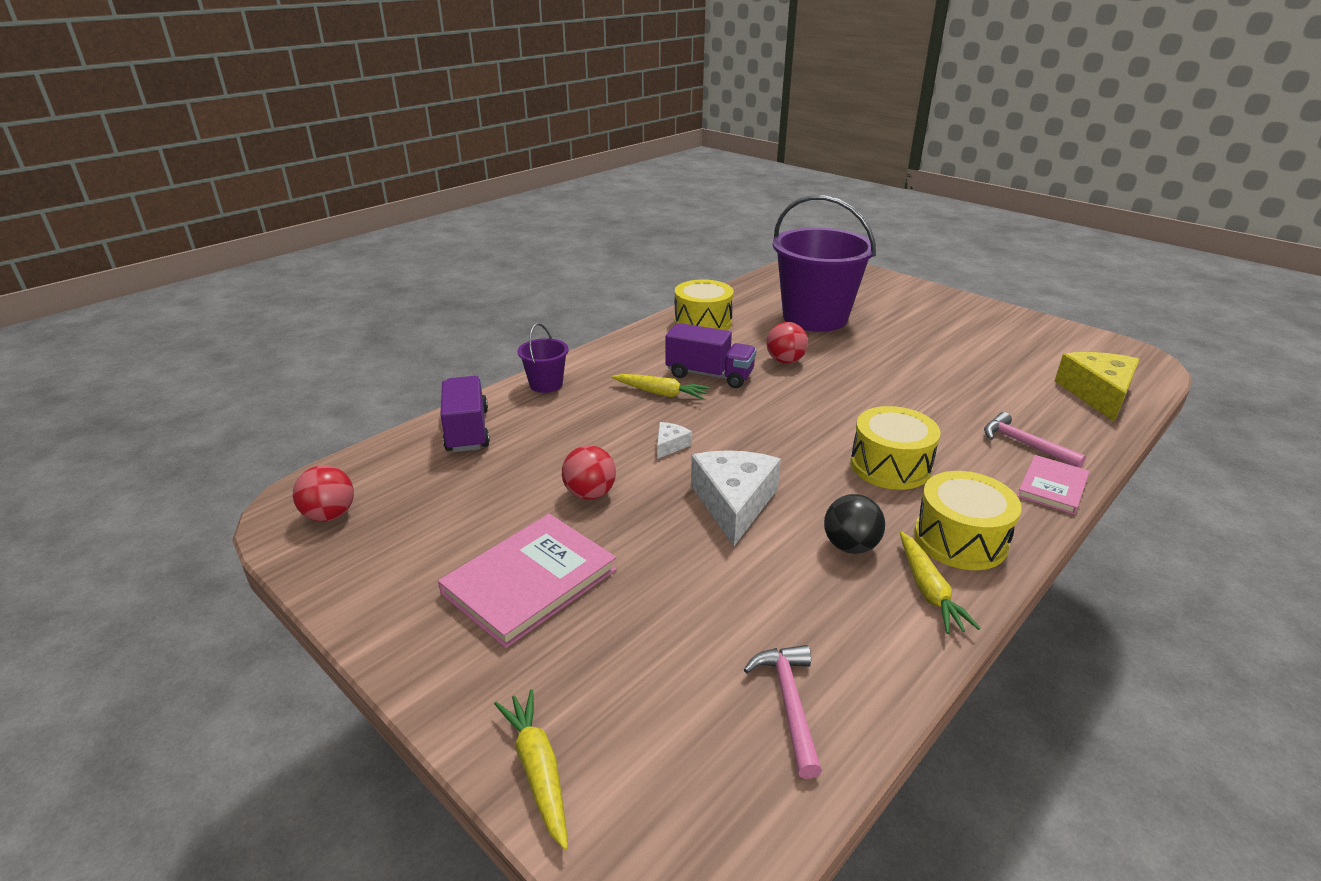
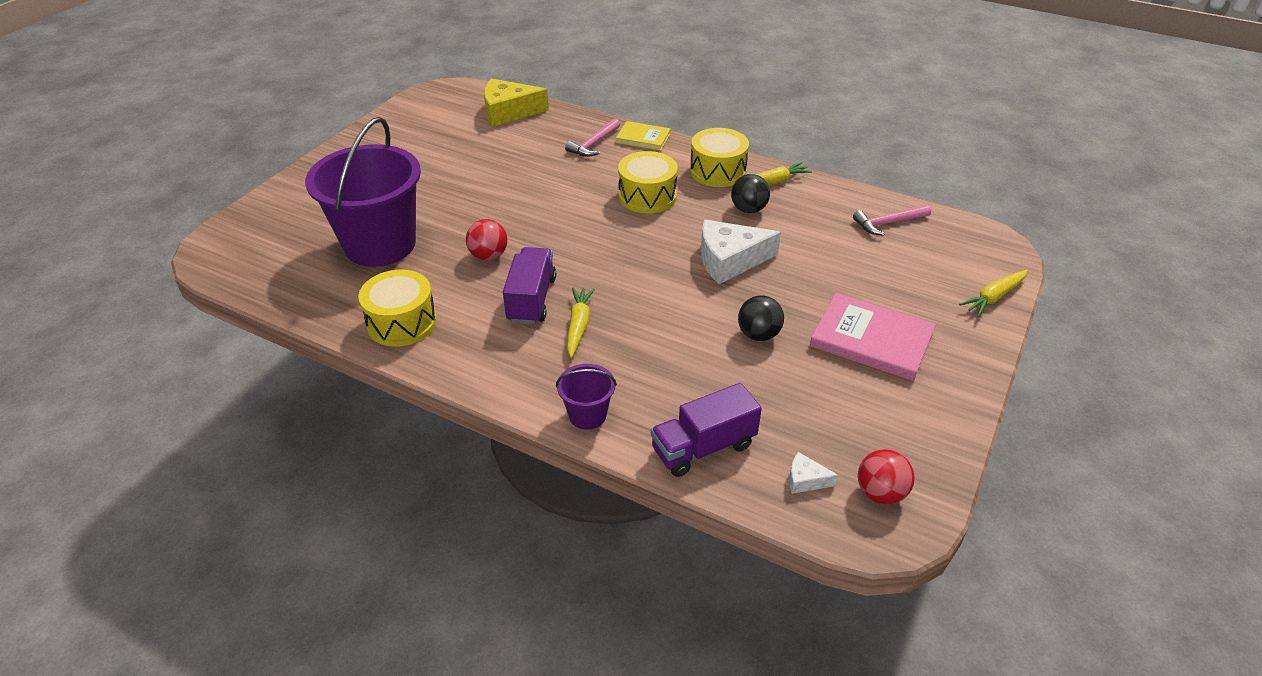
camera: 105 degrees left, 10 degrees up
(590, 494) = (758, 335): red ball -> black ball
(670, 445) = (667, 304): white cheese -> white cheese (805, 480)
(1052, 487) = (643, 138): pink book -> yellow book

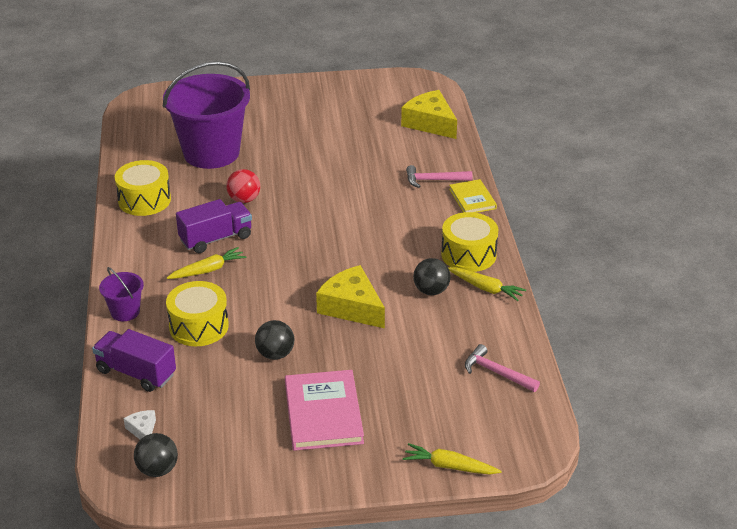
camera: 55 degrees right, 5 degrees down
(647, 196) = (392, 235): yellow drum -> yellow drum (199, 326)
(729, 260) = (351, 307): white cheese -> yellow cheese
(880, 493) = (157, 470): red ball -> black ball

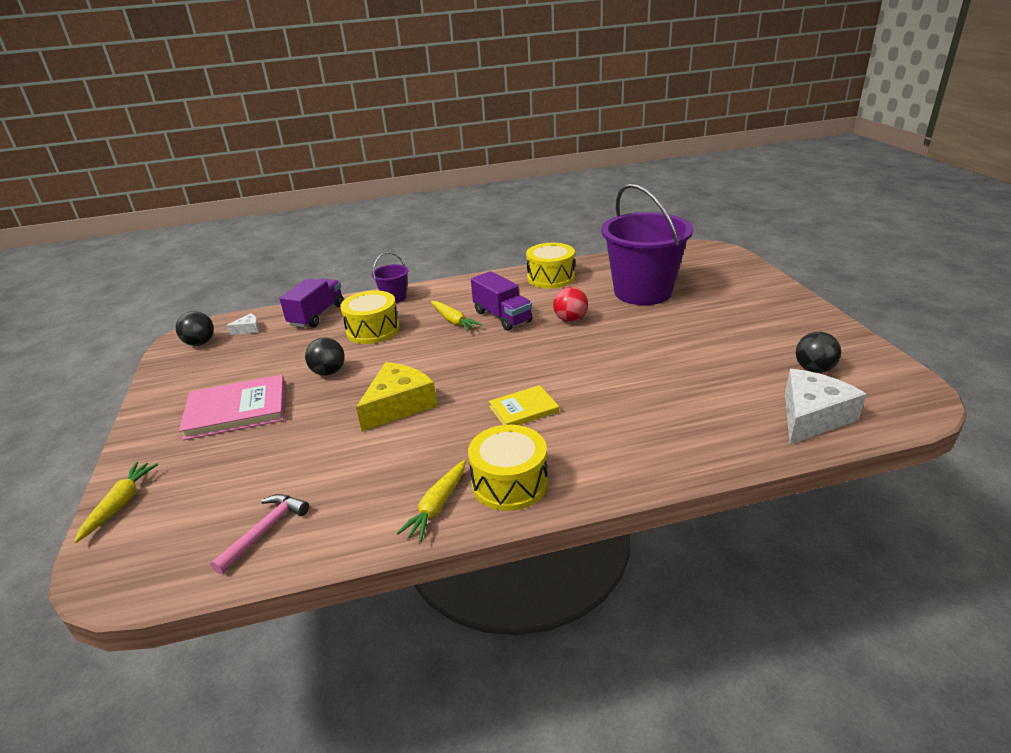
camera: 85 degrees right, 5 degrees down
(430, 123) = (812, 417): yellow cheese -> white cheese
(431, 291) = (429, 458): black ball -> black ball (814, 369)
(434, 180) = (670, 435): pink hammer -> none
(472, 199) = (642, 474): yellow book -> yellow book (523, 409)

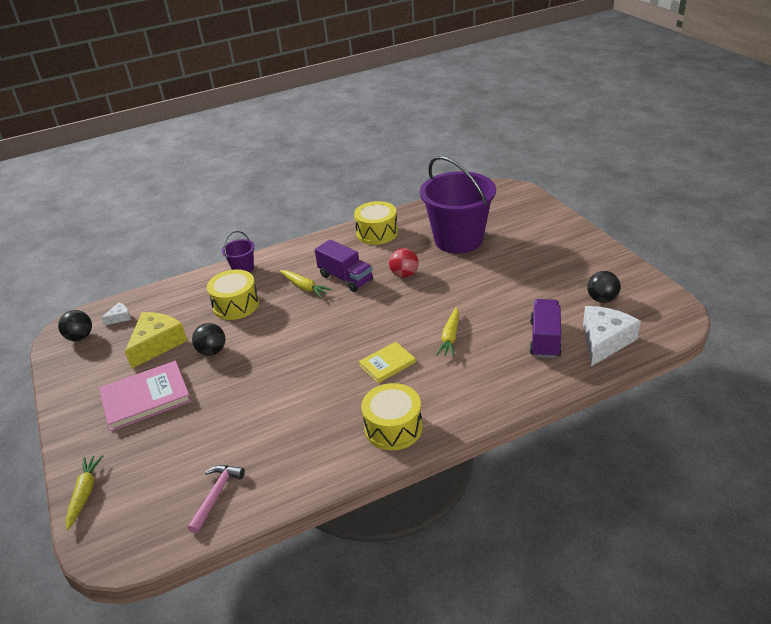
camera: 10 degrees left, 5 degrees up
(317, 315) = (178, 295): purple truck -> purple truck (545, 339)
(399, 405) = (284, 374): yellow cheese -> yellow cheese (157, 344)
(437, 506) = (343, 454): yellow carrot -> yellow carrot (450, 337)

